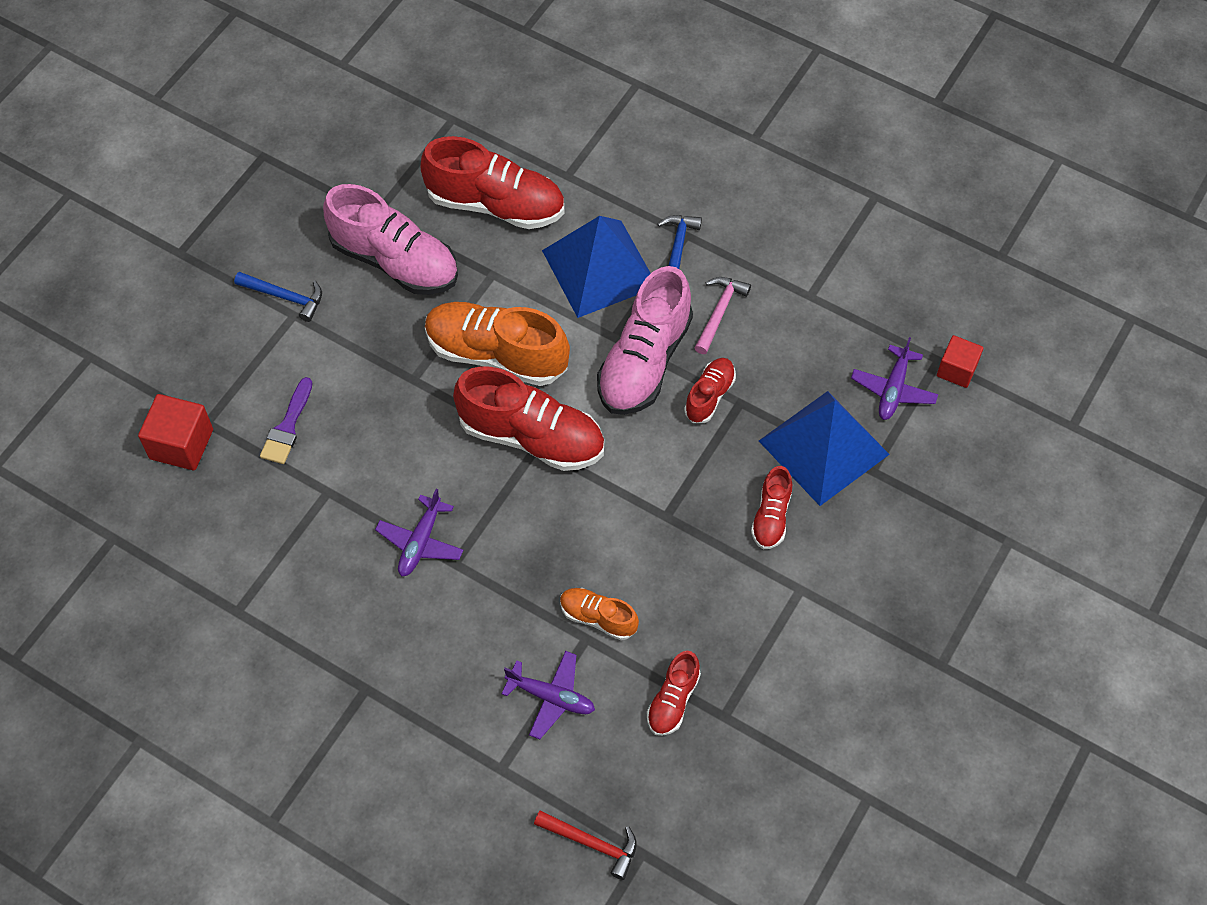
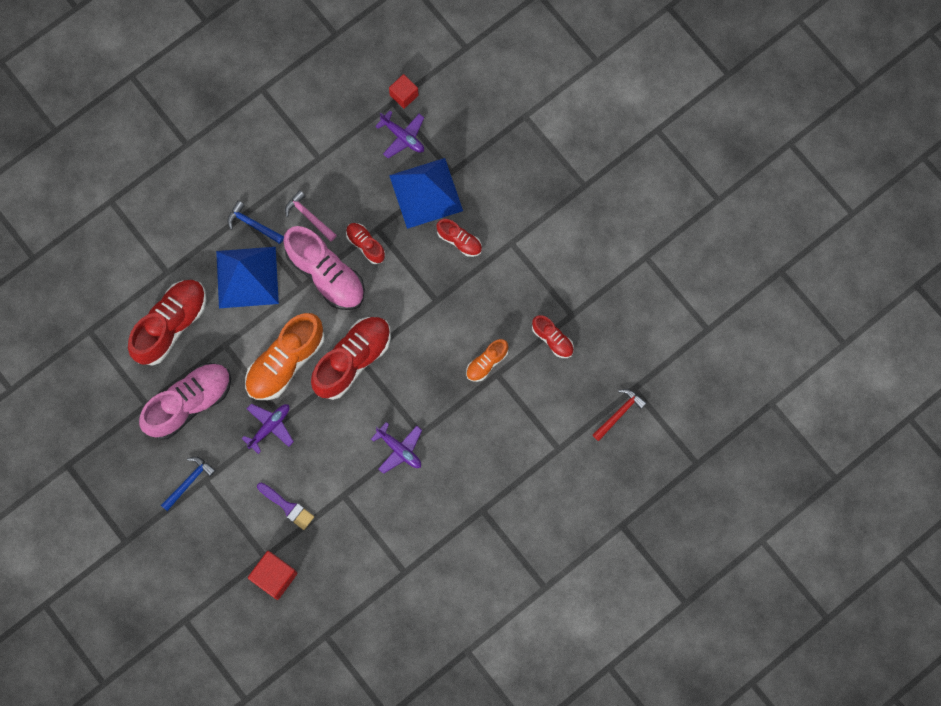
camera: 70 degrees left, 15 degrees up
(551, 697) = (526, 406): purple plane -> purple plane (269, 427)

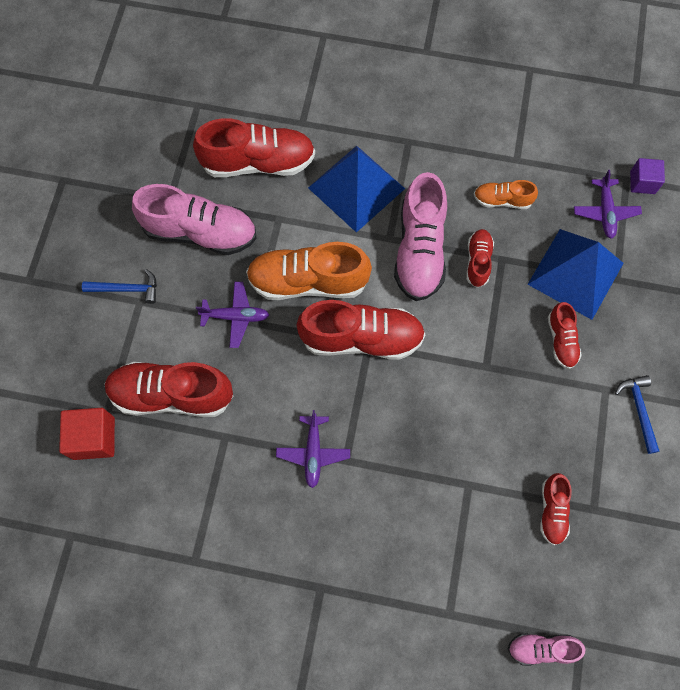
camera: 50 degrees right, 5 degrees down
(252, 224) = (407, 155): blue hammer -> blue hammer (638, 410)
(288, 507) = (172, 395): purple brush -> red shoe
(309, 216) = (457, 194): pink hammer -> none
(404, 95) = (642, 182): red cube -> purple cube
(487, 363) = (470, 465): orange shoe -> orange shoe (502, 200)
(619, 413) = (541, 648): red hammer -> pink shoe

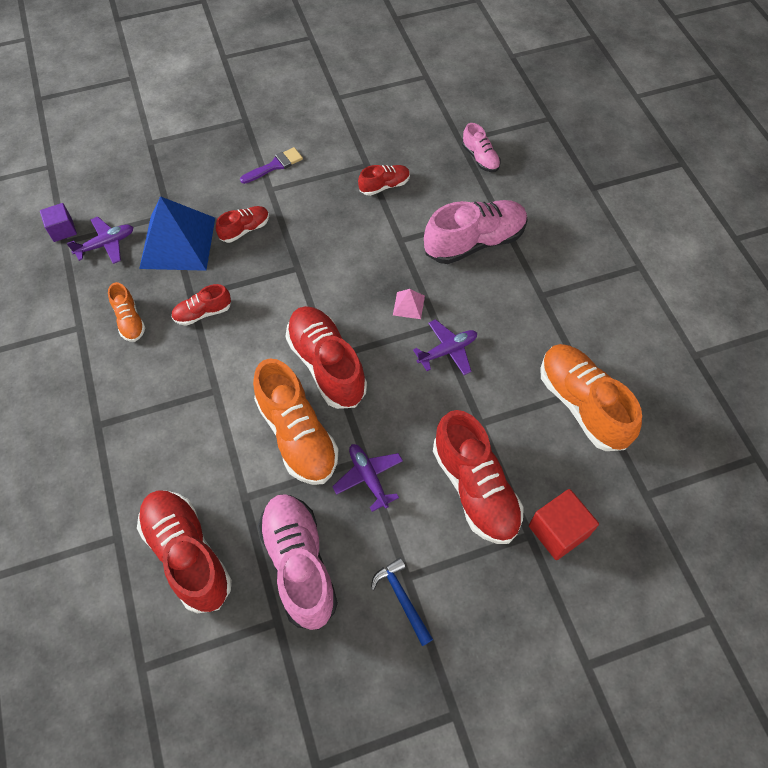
camera: 120 degrees left, 10 degrees down
(184, 541) = (582, 404): none -> orange shoe
(356, 188) = (174, 445): blue pyramid -> none
(384, 446) = (409, 305): none -> pink pyramid
(419, 250) = (215, 361): pink shoe -> pink shoe (474, 242)
(638, 410) = (275, 165): blue hammer -> purple brush

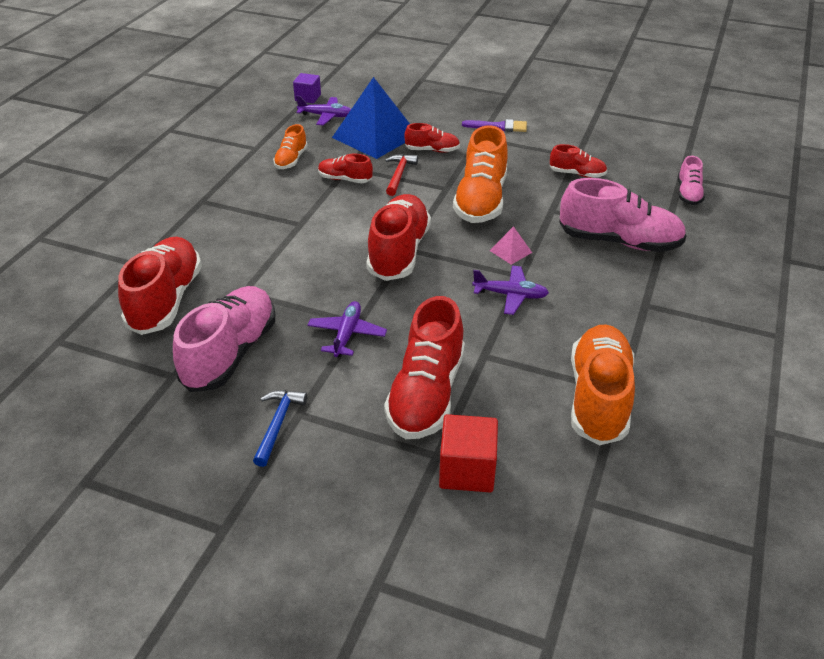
camera: 40 degrees right, 20 degrees down
(244, 277) = (399, 175): none -> red hammer
(297, 435) = (325, 279): orange shoe -> orange shoe (481, 200)

